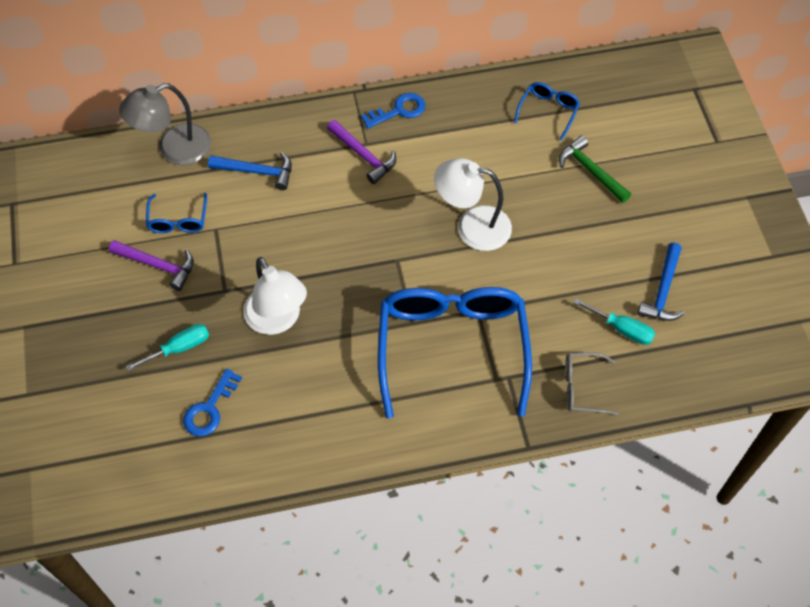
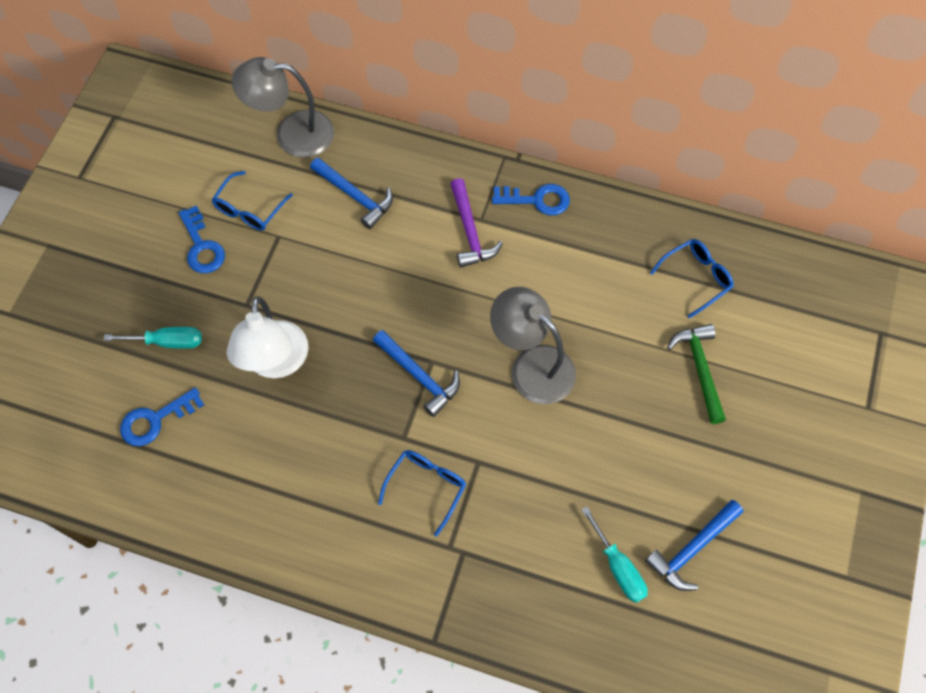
camera: 30 degrees right, 5 degrees up
(157, 265) = (202, 246): purple hammer -> blue key
(394, 274) = (419, 376): none -> blue hammer
(452, 347) = (427, 487): blue glasses -> blue glasses, size x0.43
(472, 226) = (532, 365): white lamp -> grey lamp
(582, 387) = (533, 609): grey glasses -> none

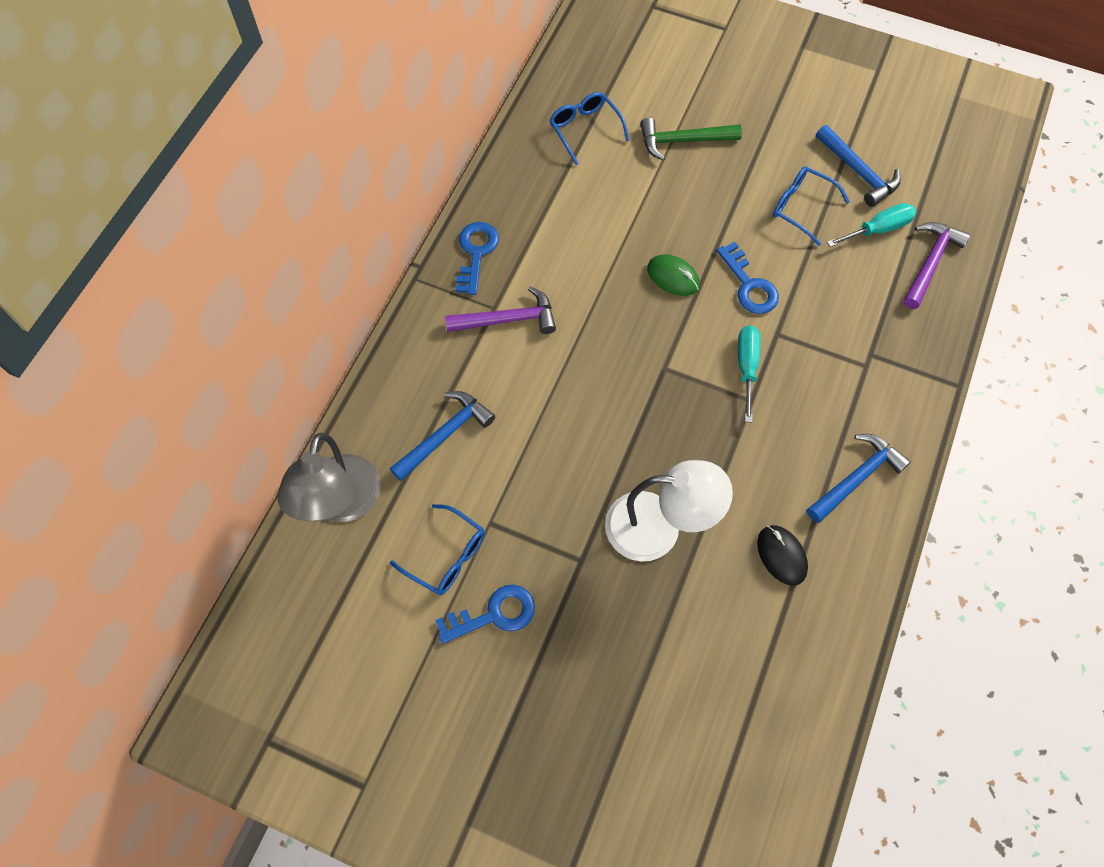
camera: 85 degrees left, 0 degrees up
(156, 420) = (727, 664): blue key -> blue key (749, 285)
(167, 342) = (625, 653): turquoise screwdriver -> turquoise screwdriver (746, 367)
(250, 464) = (781, 555): none -> black mouse
(419, 376) = (681, 381): blue hammer -> blue hammer (856, 478)
(427, 487) = (804, 381): blue glasses -> blue glasses (801, 207)
(532, 365) = (673, 277): grey lamp -> green mouse
(582, 621) = (930, 263): none -> purple hammer

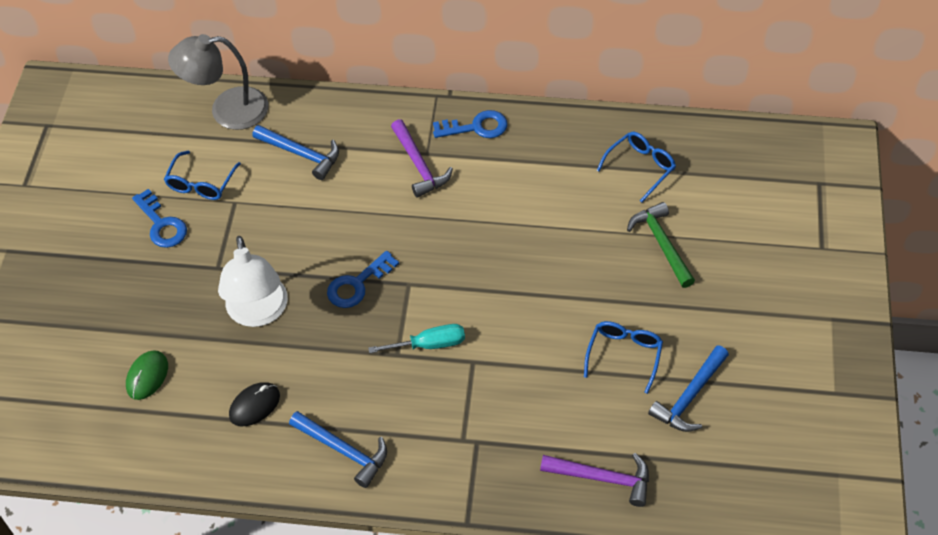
camera: 75 degrees right, 10 degrees down
(673, 277) = (504, 269): green mouse -> green mouse (147, 376)
(749, 285) = (518, 329): blue key -> blue key (357, 284)
(878, 229) = (625, 425): turquoise screwdriver -> none

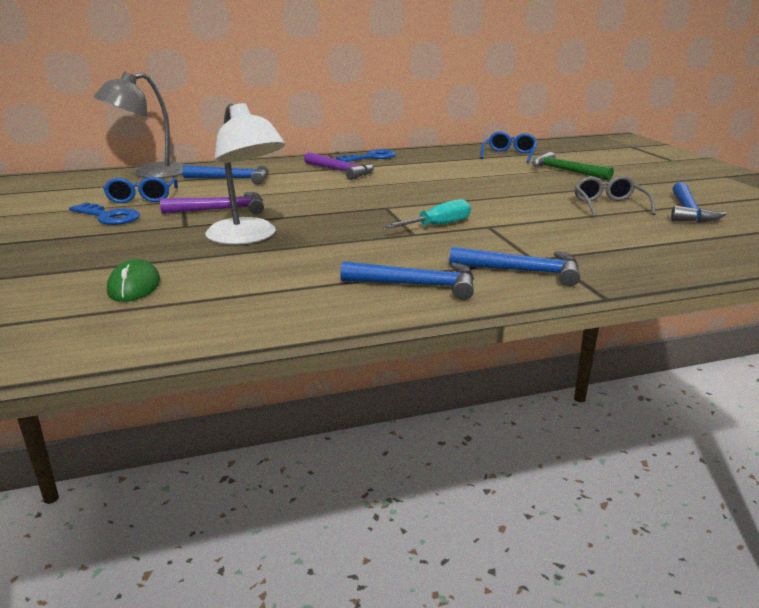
camera: 25 degrees left, 30 degrees down
(255, 405) = (286, 280): black mouse -> none
(357, 284) = (338, 213): blue key -> none
(437, 458) = (522, 271): none -> blue hammer
(602, 478) = (688, 252): purple hammer -> purple hammer (221, 210)
(624, 355) = (609, 205): blue glasses -> grey glasses

